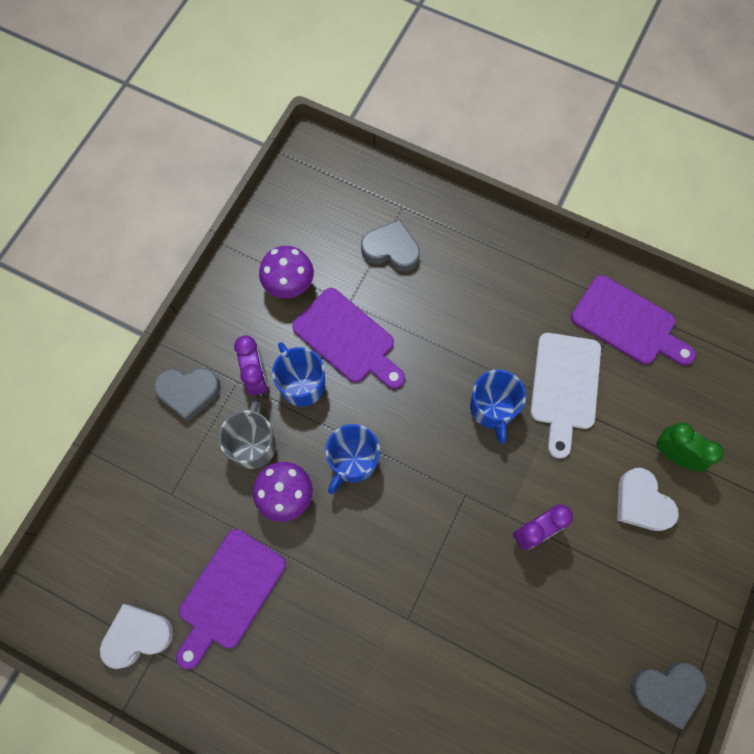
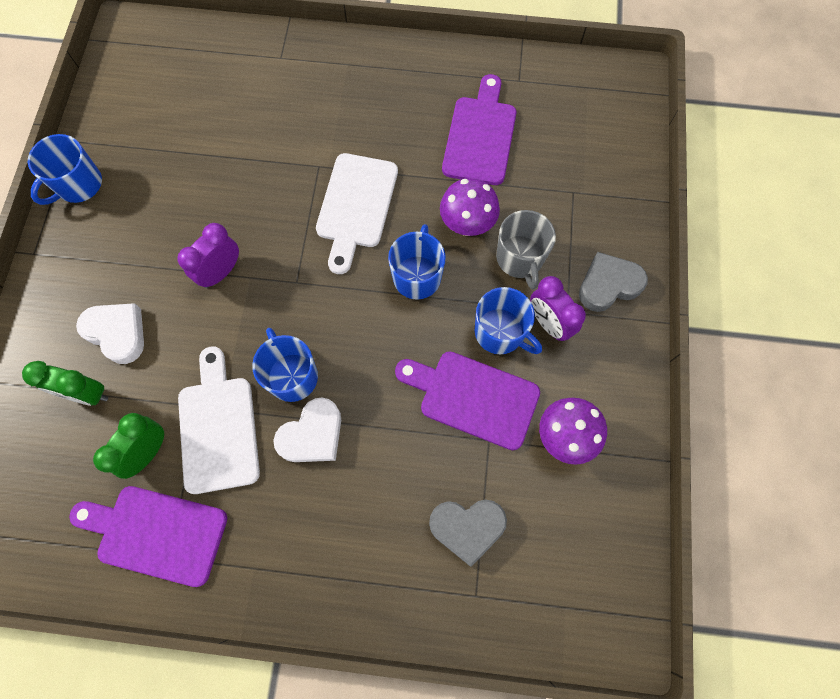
camera: 160 degrees right, 0 degrees up
(137, 636) = (539, 85): white heart -> white heart (312, 435)
(385, 556) = (356, 206): none -> white cutting board
(626, 387) = (148, 452): none -> green clock
(666, 690) = (78, 185): grey heart -> blue mug

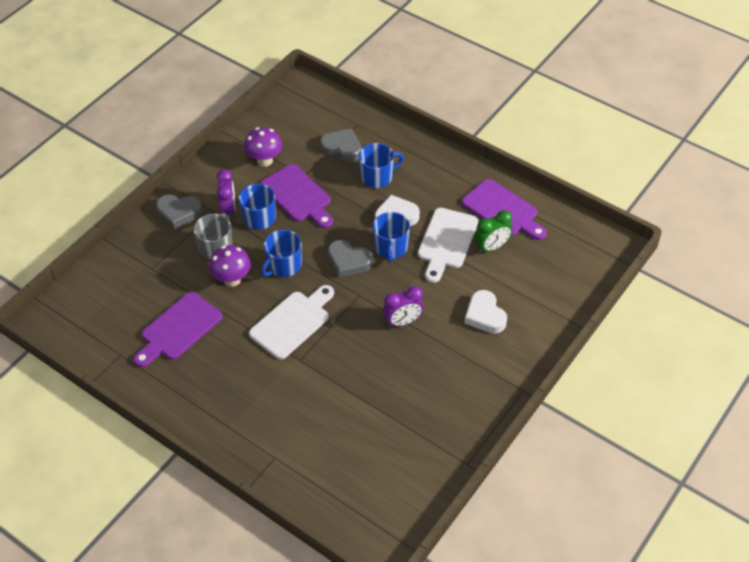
camera: 150 degrees left, 20 degrees down
(78, 185) = (474, 425): blue mug -> blue mug (377, 177)
(87, 393) = (516, 290): green clock -> none
(337, 325) = (349, 261): none -> grey heart

